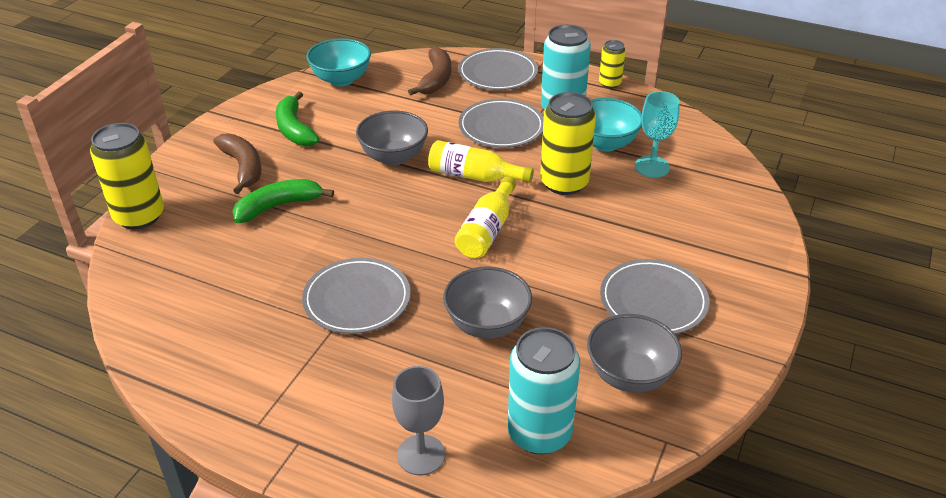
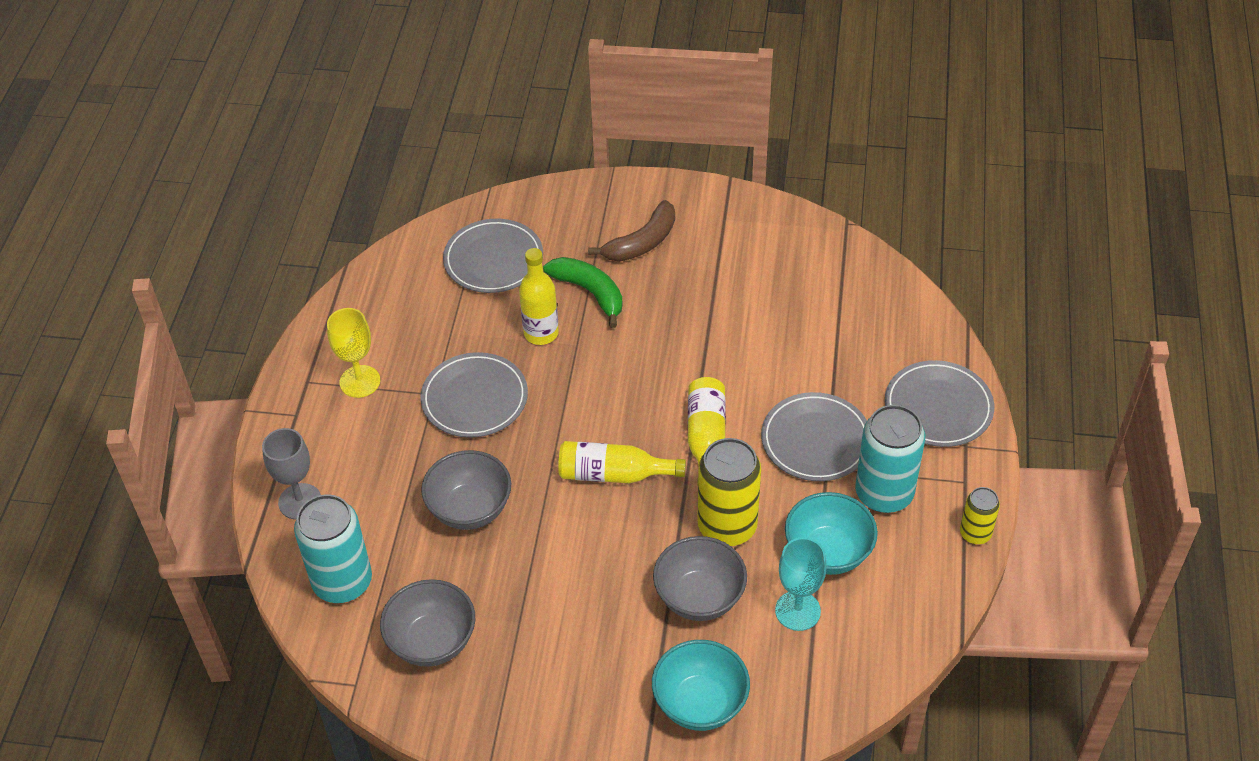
camera: 75 degrees right, 10 degrees up
(139, 216) = (538, 199): yellow can -> none
(284, 380) = (360, 381): none -> yellow goblet
(294, 129) = (727, 257): green banana -> none
(305, 243) = (541, 333): none -> yellow bottle
(341, 79) = (846, 263): turquoise bowl -> turquoise bowl (700, 703)
(393, 157) = (712, 357): grey bowl -> grey bowl (699, 598)
(436, 79) = (891, 350): brown banana -> none
(653, 301) = (548, 647): grey plate -> grey plate (493, 259)

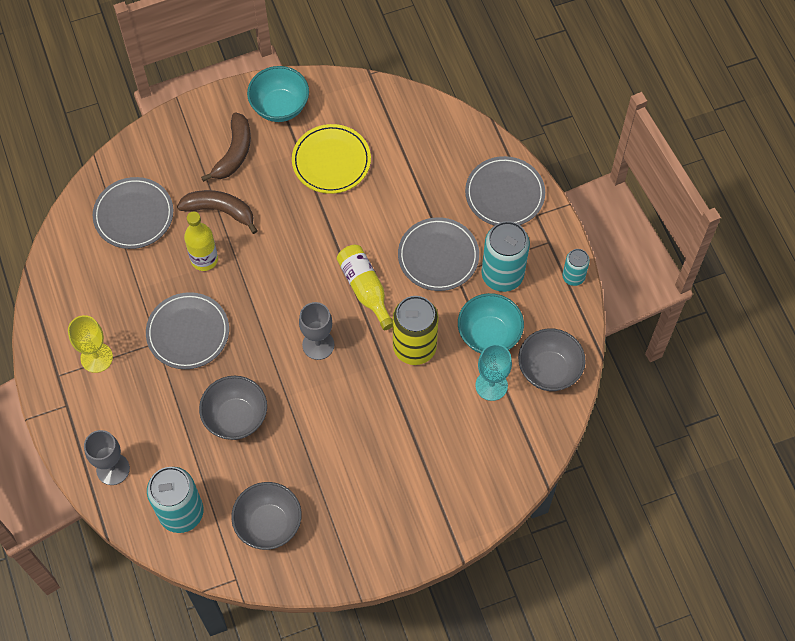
camera: 30 degrees left, 15 degrees up
(590, 292) = (220, 211): green banana -> brown banana
(613, 474) = (318, 345): yellow bottle -> grey goblet
(699, 598) = (424, 407): grey bowl -> grey bowl (549, 370)
(700, 703) = (465, 479): turquoise bowl -> turquoise bowl (280, 107)
(747, 292) = (331, 161): none -> yellow plate
(975, 533) = (573, 277): yellow can -> turquoise can

